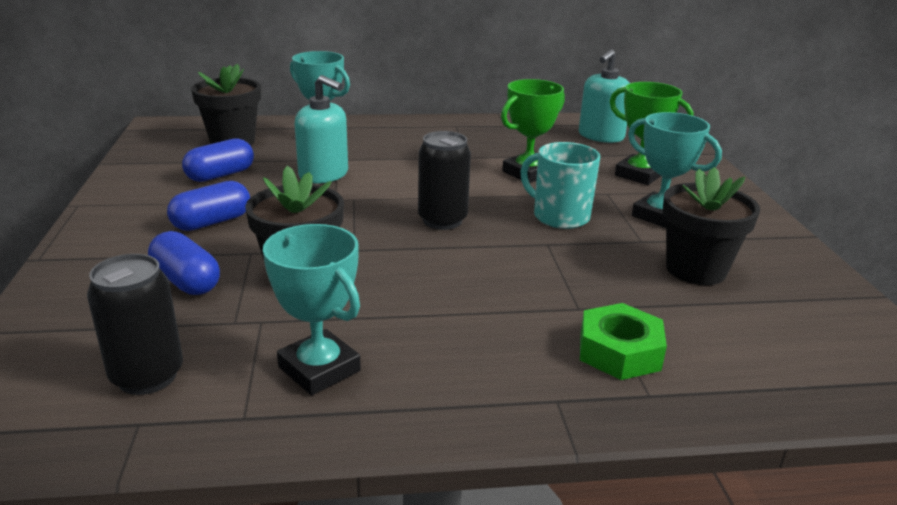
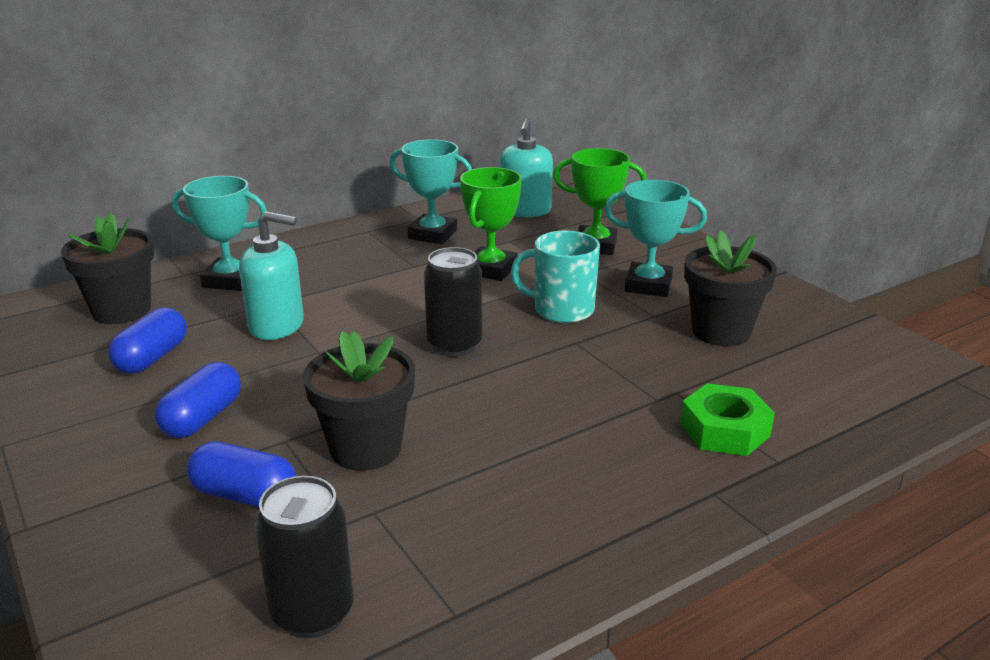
camera: 25 degrees left, 0 degrees up
(319, 369) = (482, 540): turquoise trophy -> turquoise trophy (432, 234)

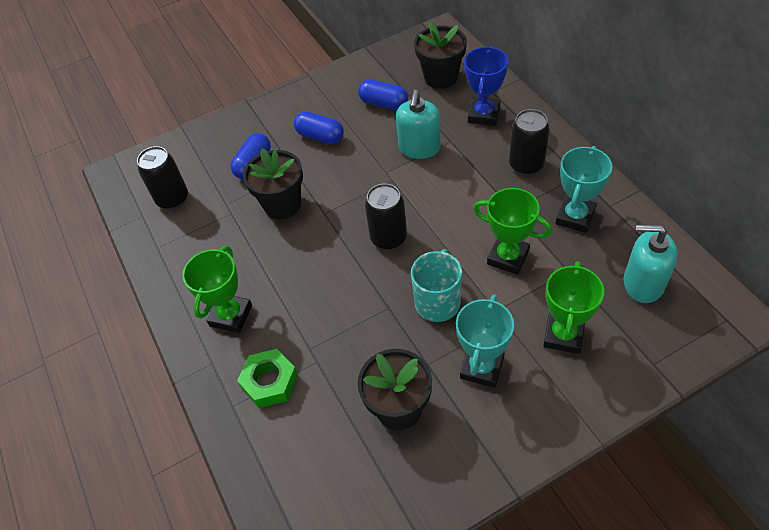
camera: 100 degrees right, 25 degrees up
(230, 280) = (484, 115): turquoise trophy -> blue trophy
(341, 256) = (526, 165): none -> black can
(616, 483) = (231, 316): none -> green trophy

